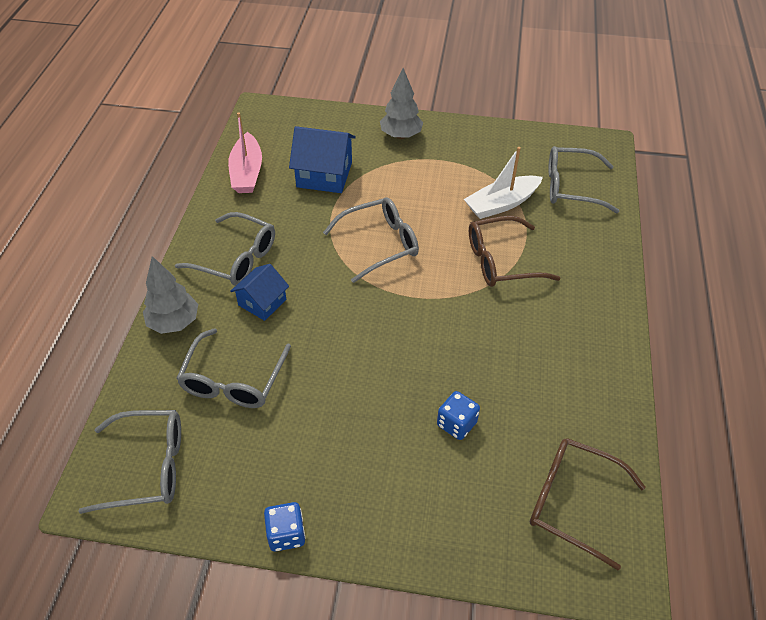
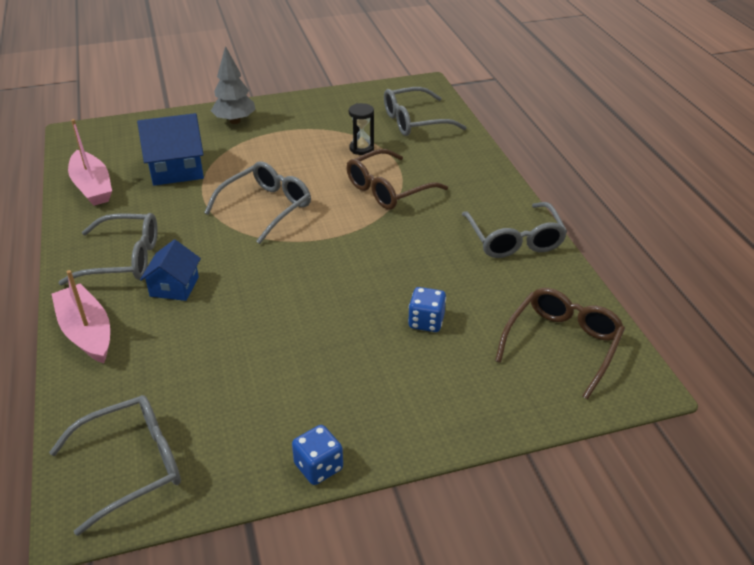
camera: 25 degrees left, 10 degrees down
(174, 323) = (86, 332): grey tree -> pink boat
(233, 380) = (183, 359): grey glasses -> grey glasses (514, 240)
(501, 204) = (361, 148): white boat -> black hourglass
(572, 502) = (562, 344): brown glasses -> brown glasses turned 120 degrees clockwise

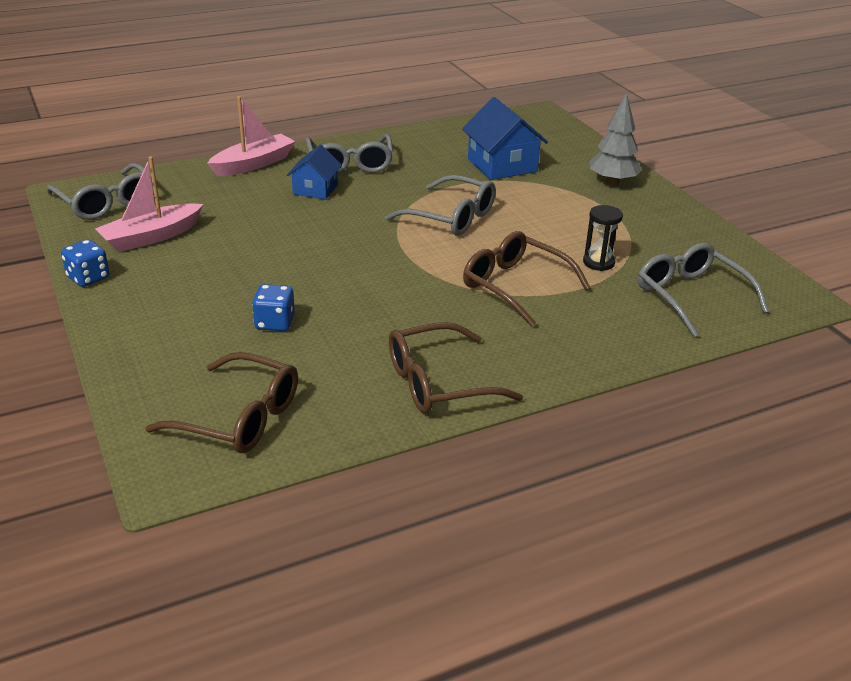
camera: 80 degrees right, 5 degrees down
(92, 187) = (454, 134): pink boat -> pink boat (151, 237)
(174, 286) = (315, 189): blue house -> blue house turned 75 degrees counterclockwise
(514, 240) = (438, 383): grey glasses -> brown glasses

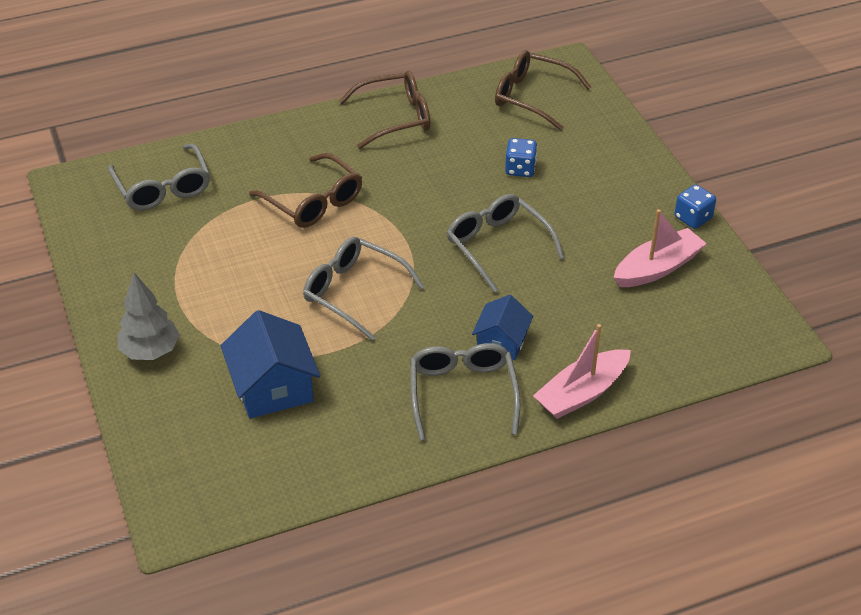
camera: 175 degrees left, 10 degrees up
(107, 203) = (725, 321): grey glasses -> grey glasses (498, 246)
(598, 262) = (226, 227): black hourglass -> none

